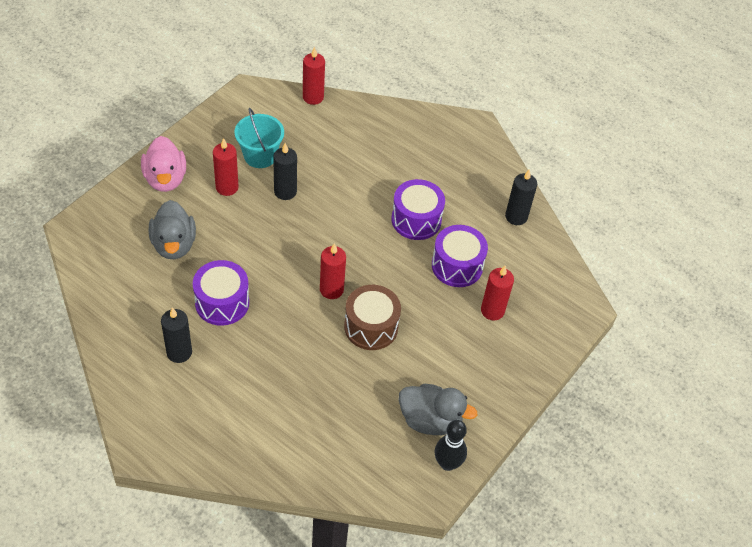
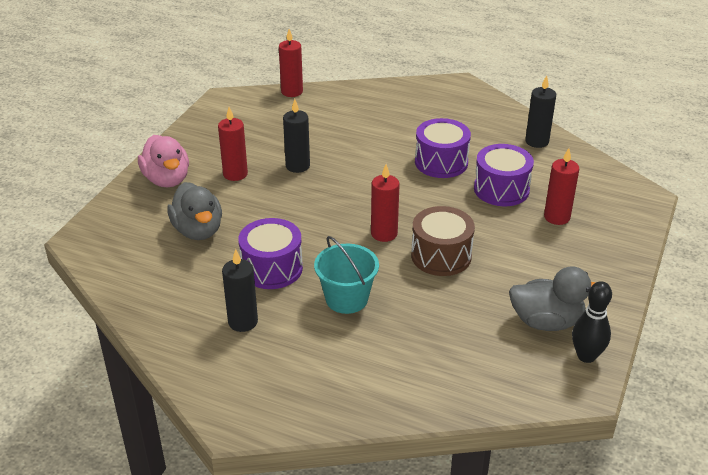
camera: 10 degrees left, 15 degrees down
(260, 156) = (259, 143): turquoise bucket -> turquoise bucket (346, 299)

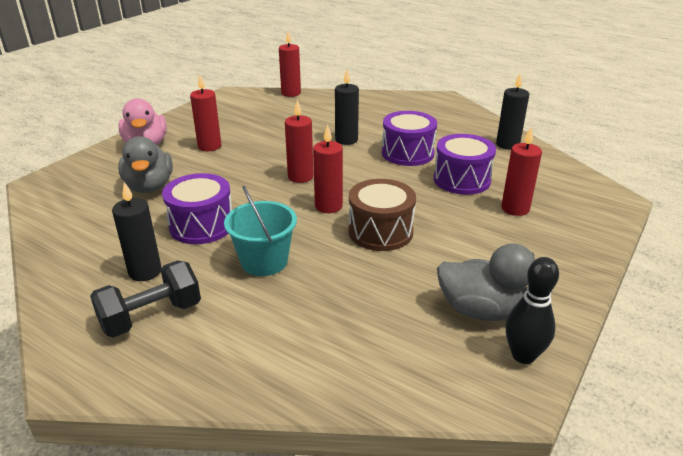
camera: 10 degrees right, 5 degrees down
(271, 363) = (151, 316): none -> black dumbbell
(297, 166) = (269, 145): black candle -> black candle (346, 140)
(344, 202) = (300, 177): none -> red candle

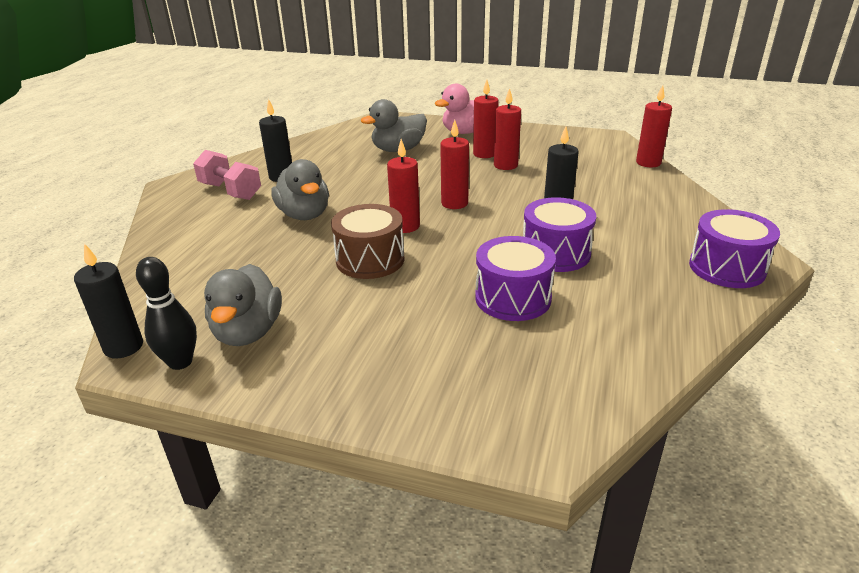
camera: 75 degrees right, 0 degrees up
(151, 316) = (230, 191): black dumbbell -> pink dumbbell
(201, 225) = (349, 181): purple drum -> purple drum (727, 268)
(264, 261) = (304, 215): turquoise bucket -> grey duck
(507, 145) = (653, 329): black candle -> black candle (123, 347)
(515, 209) = (461, 345): red candle -> red candle (505, 165)

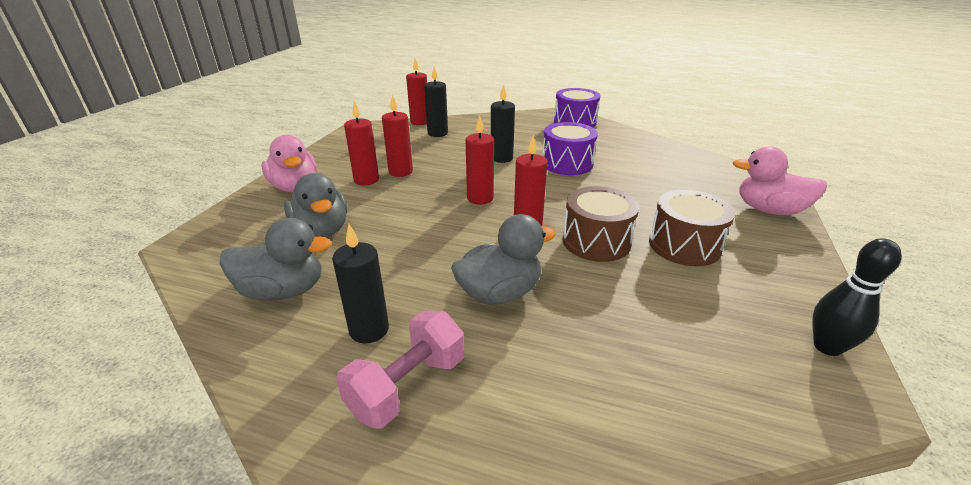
camera: 90 degrees left, 0 degrees up
(123, 347) = (843, 407): black candle -> black candle (437, 133)
(248, 332) = (751, 306): grey duck -> grey duck (283, 291)
(356, 312) = (684, 245): none -> brown drum
(438, 407) = (769, 210): none -> pink duck
(513, 298) = (633, 181): purple drum -> none

